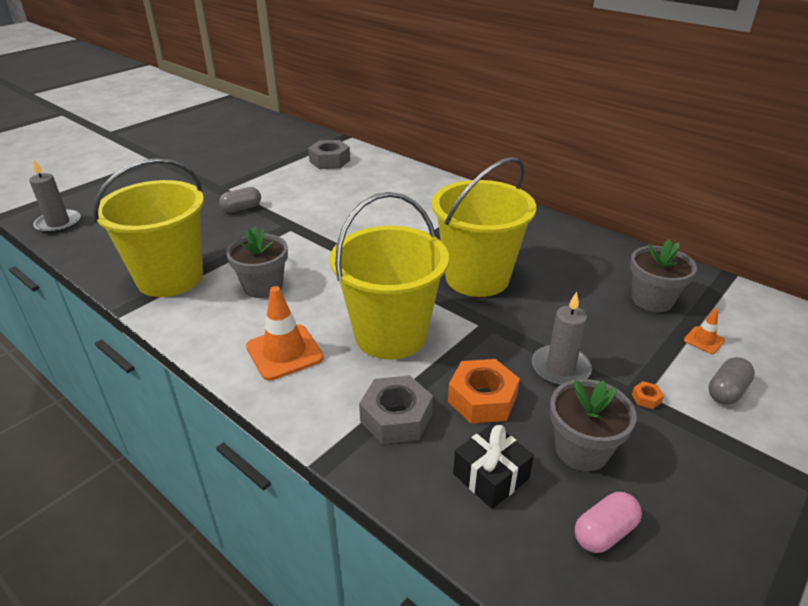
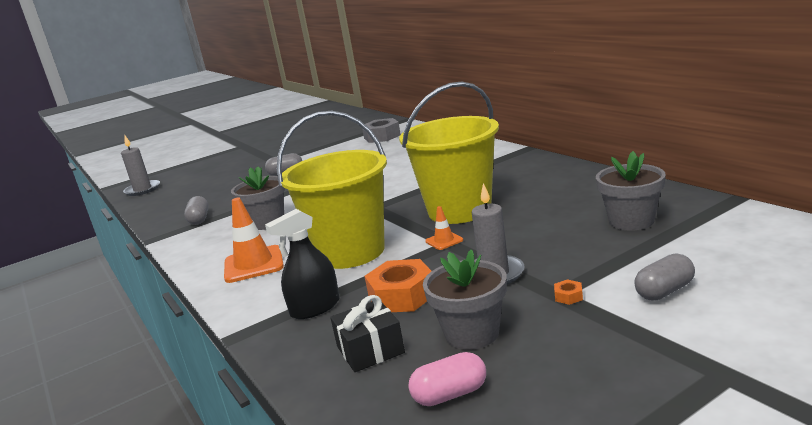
camera: 20 degrees right, 15 degrees down
(170, 278) = (199, 219): yellow bucket -> grey capsule
(396, 417) = (315, 308): grey nut -> black spray bottle
(704, 340) = (668, 251): orange traffic cone -> orange traffic cone (444, 241)

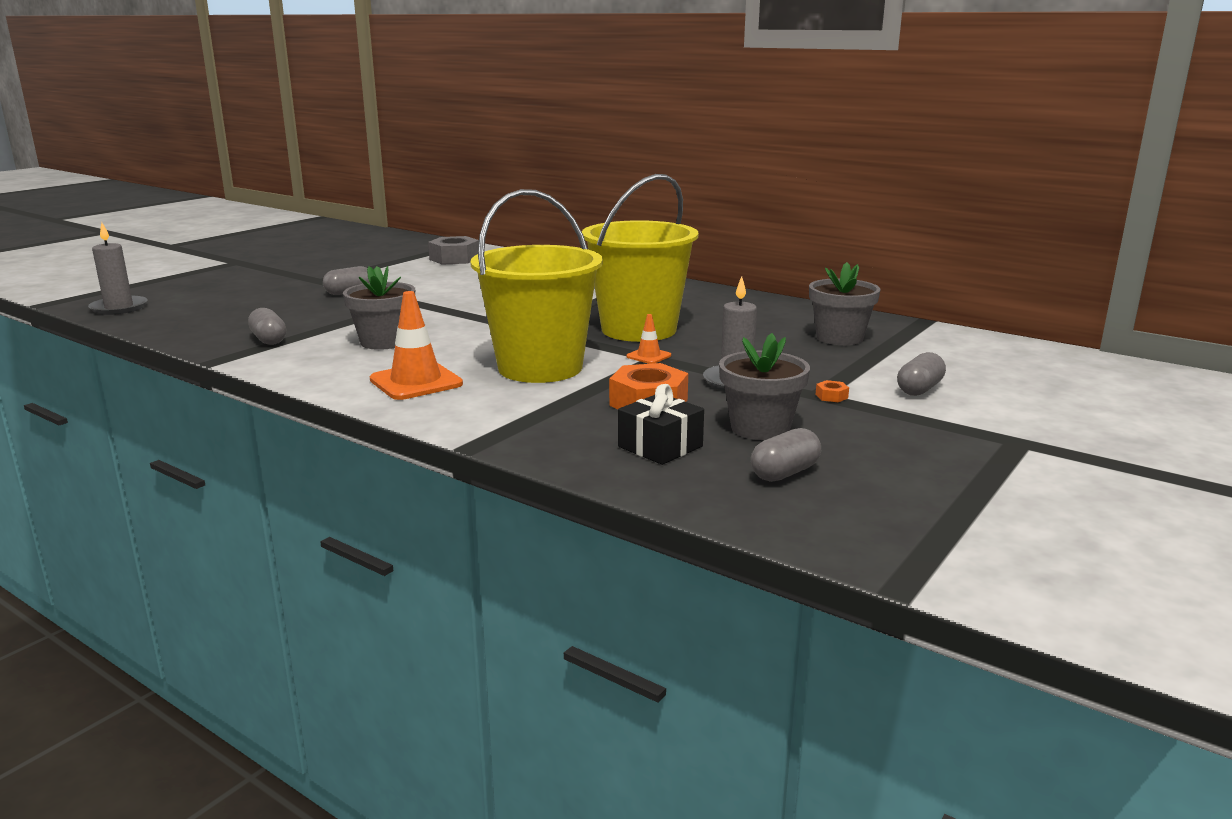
camera: 25 degrees left, 0 degrees up
(315, 308) = (551, 417): black spray bottle -> none
(450, 394) = (784, 473): pink capsule -> grey capsule

